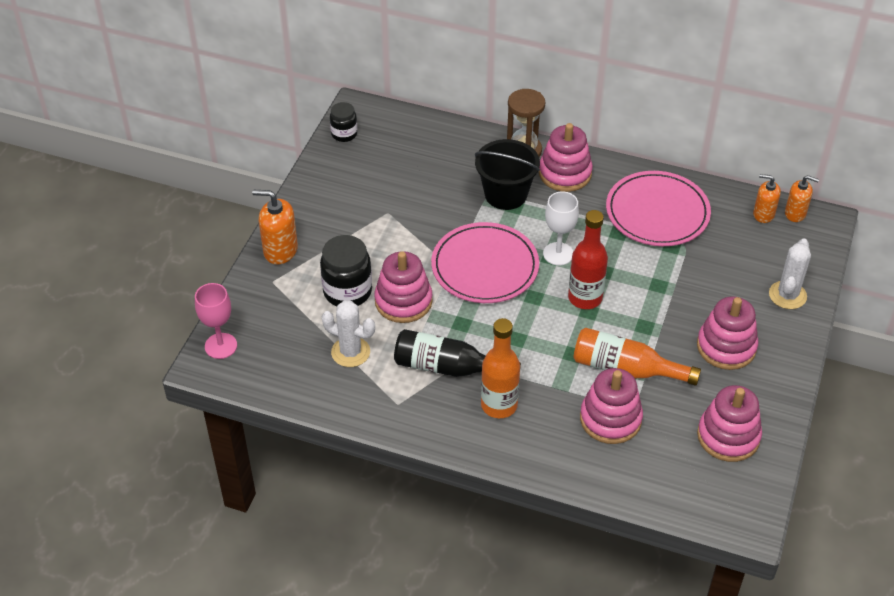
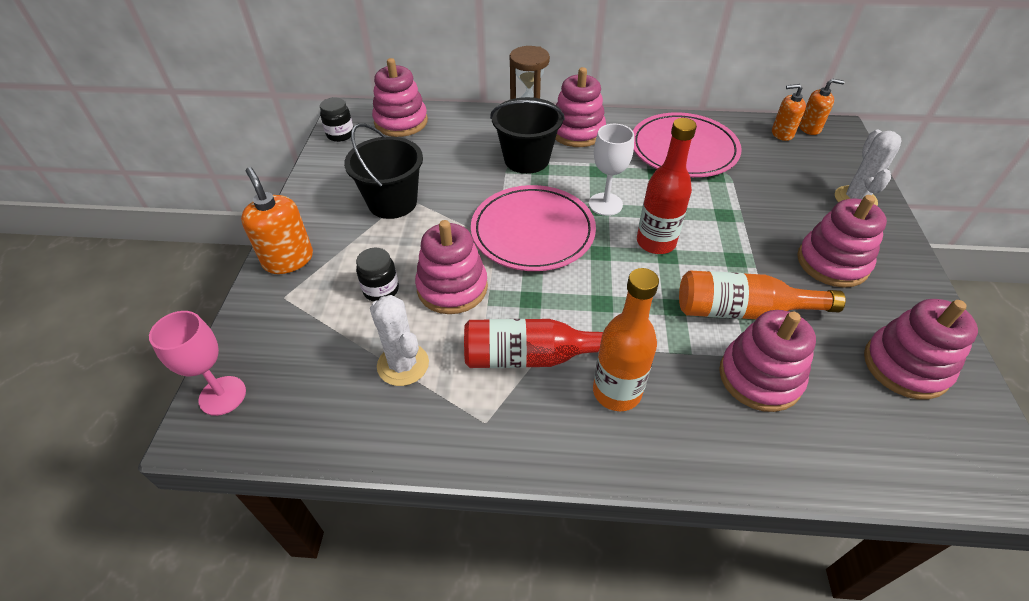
camera: 15 degrees left, 0 degrees up
(280, 250) = (288, 259): orange soap dispenser -> orange soap dispenser turned 60 degrees clockwise
(347, 291) = (381, 290): black jar -> black jar, size x0.59
(350, 352) = (403, 364): white cactus -> white cactus turned 45 degrees clockwise
(375, 215) = (392, 202): none -> black bucket
(403, 130) = (401, 122): none -> pink stacking toy
(448, 367) = (534, 356): black bottle -> red bottle

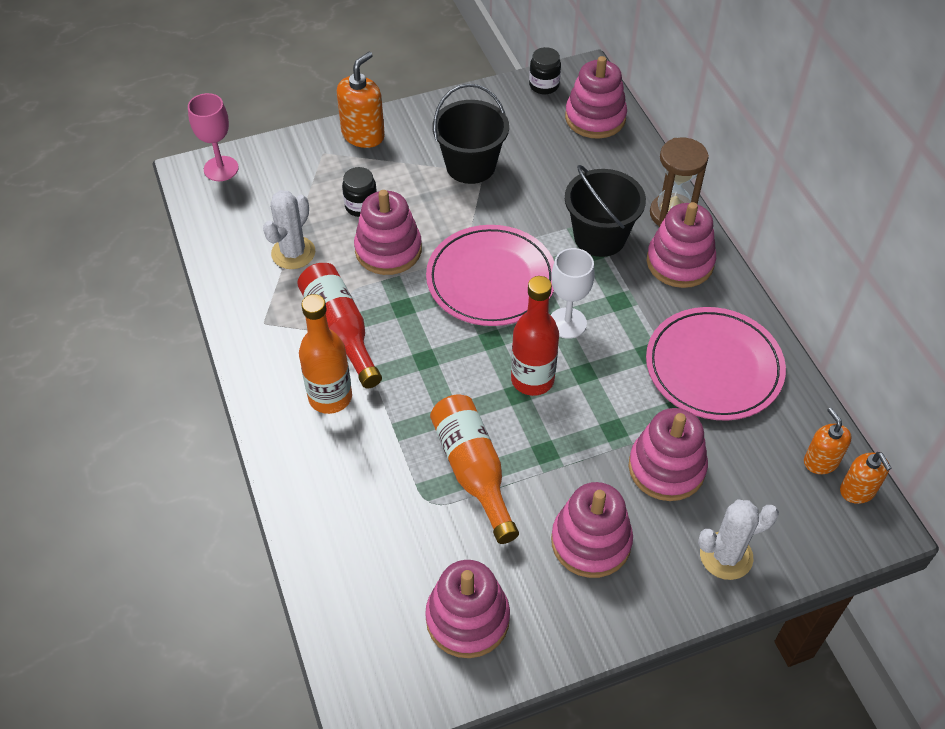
camera: 65 degrees right, 5 degrees up
(759, 377) = (395, 498): pink stacking toy -> pink stacking toy (666, 468)

